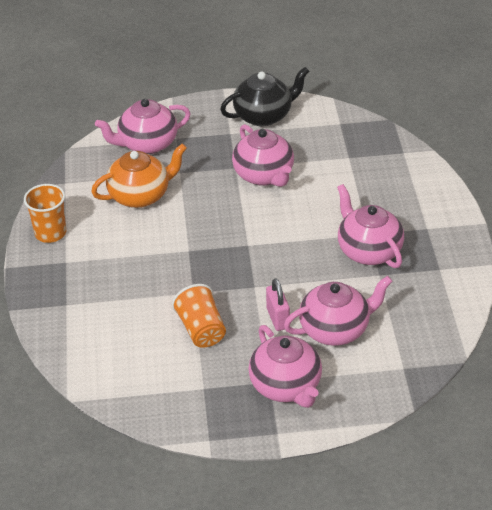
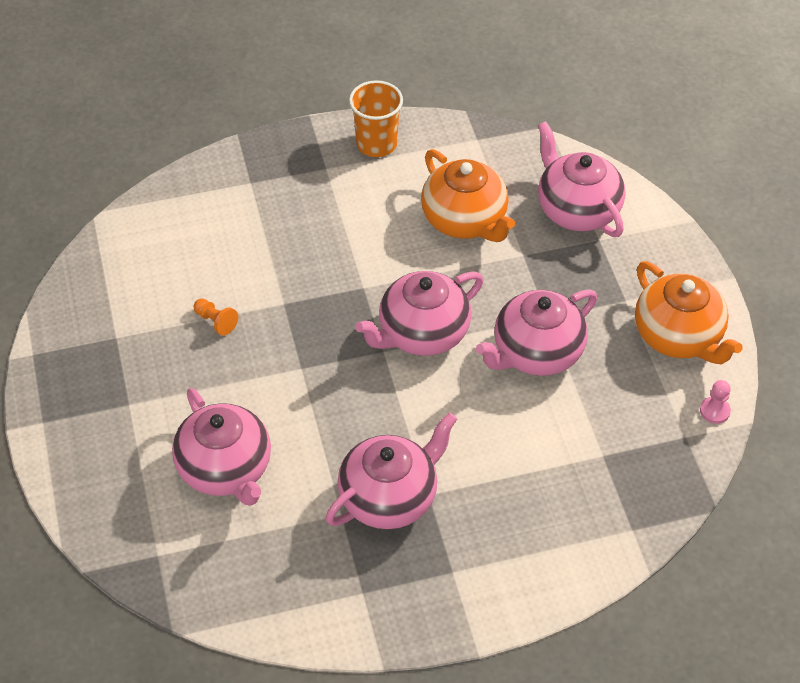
camera: 80 degrees right, 10 degrees up
(201, 330) = (216, 321): orange cup -> orange pawn
(264, 116) = (678, 336): black teapot -> orange teapot
(278, 318) = (242, 401): pink padlock -> none
(286, 386) = (120, 423): pink teapot -> pink teapot (422, 333)
(323, 110) = (714, 411): none -> pink pawn

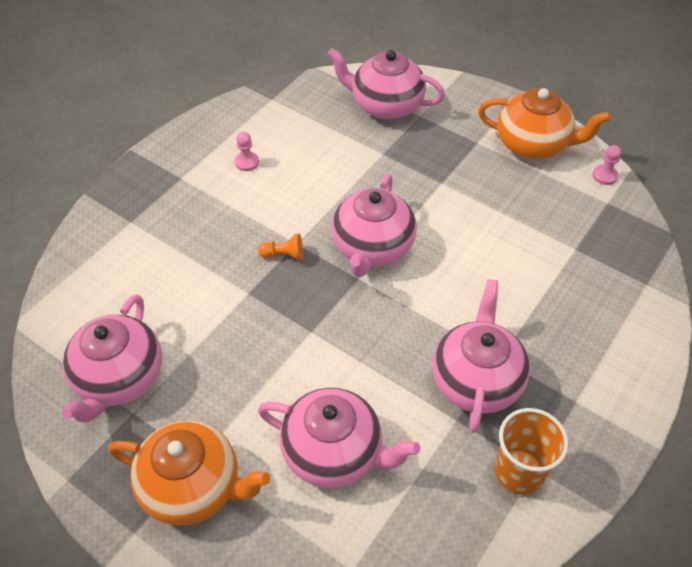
camera: 40 degrees left, 0 degrees up
(216, 321) = (207, 342): orange pawn -> orange pawn (284, 255)
(376, 144) = (202, 140): orange cup -> orange cup (519, 471)
(394, 188) = (247, 162): none -> pink pawn
(465, 220) = (320, 154): orange teapot -> orange teapot (193, 486)
(536, 352) = (461, 210): pink teapot -> pink teapot (119, 378)

